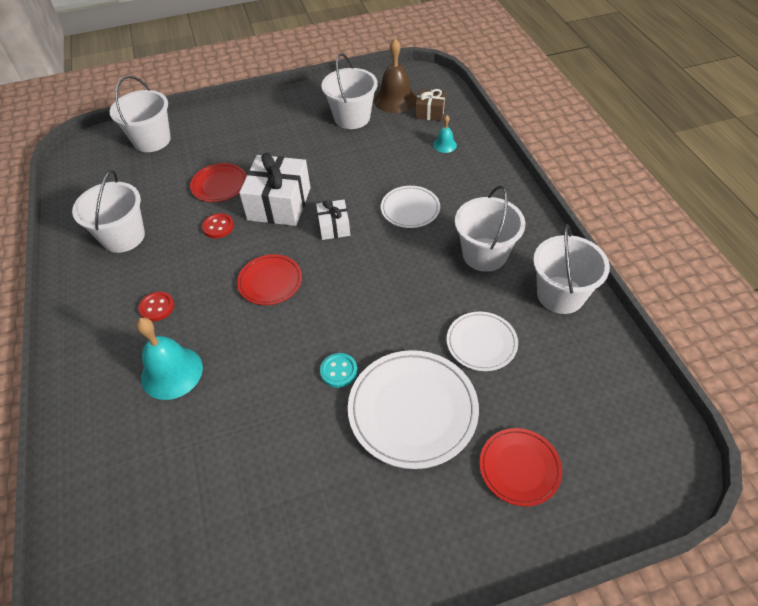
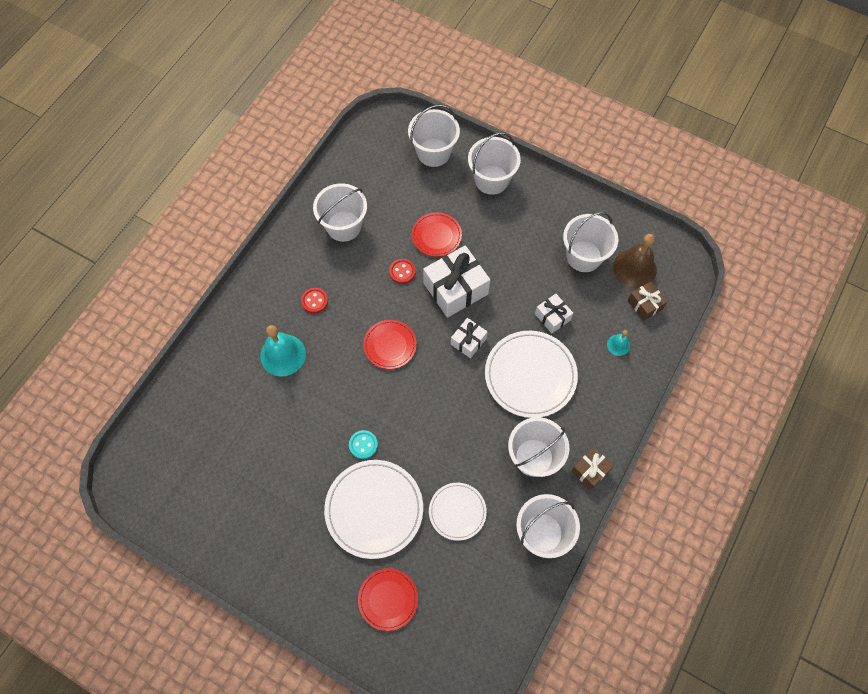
camera: 45 degrees right, 15 degrees up
(223, 124) = (491, 180): none -> white bucket
(377, 164) = (552, 317): none -> white gift
(410, 209) = (530, 375): white plate -> white plate, size x1.71
(533, 227) = (590, 470): none -> brown gift

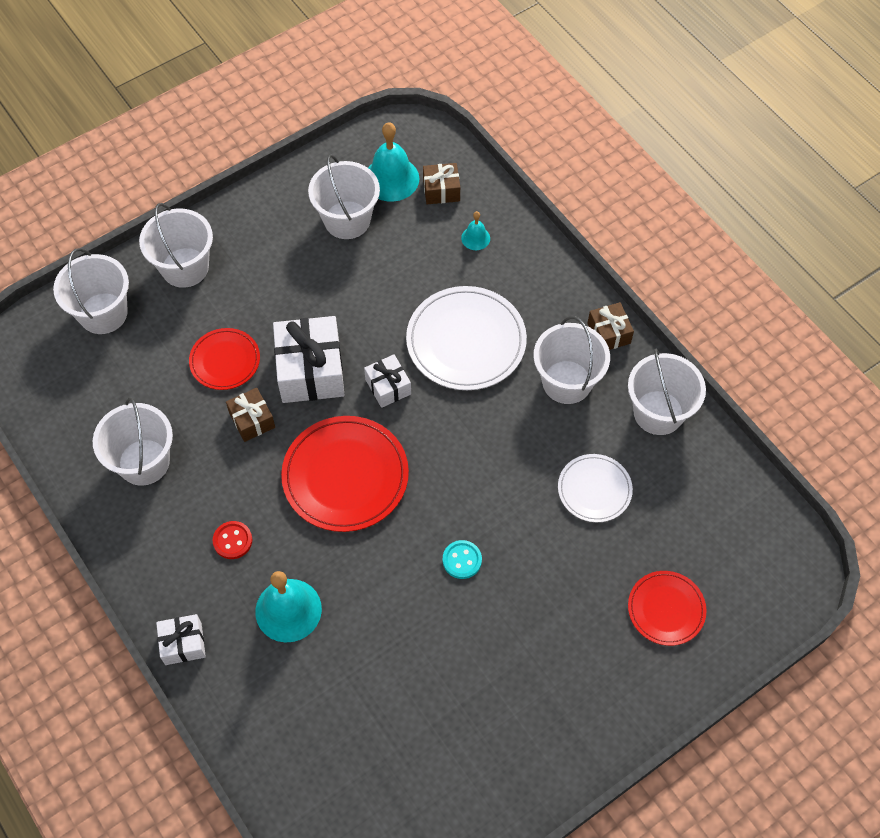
camera: 65 degrees left, 5 degrees down
(374, 509) = (550, 580): white plate -> none
(390, 345) = (345, 476): red plate -> red plate, size x1.71
(402, 272) = (252, 420): red button -> brown gift
(552, 317) = (405, 286): white gift -> white gift (183, 643)
(634, 268) = (391, 178): brown bell -> turquoise bell

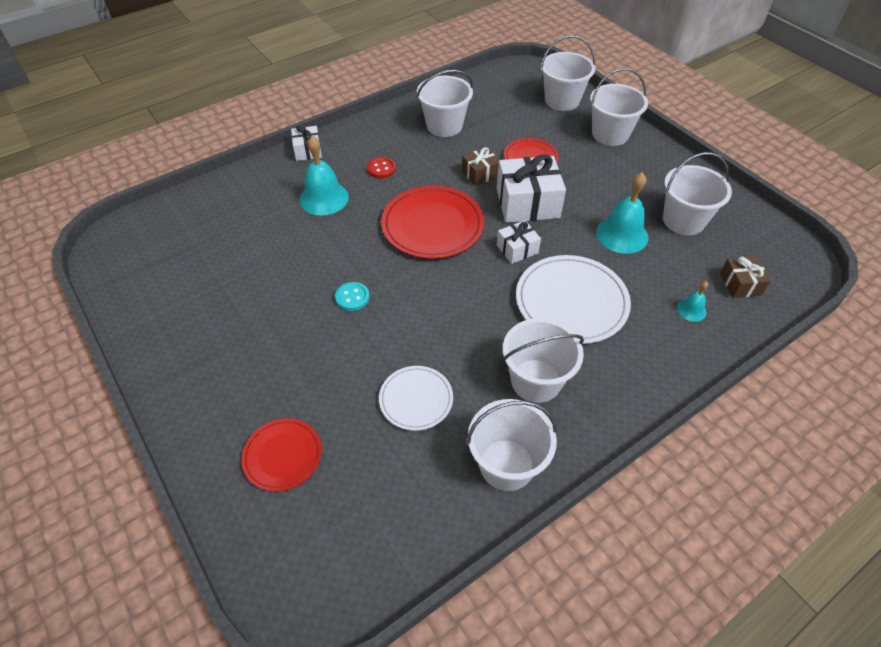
camera: 90 degrees right, 10 degrees down
(391, 178) = (740, 248): turquoise bell -> turquoise bell (622, 234)
(608, 333) = (600, 421): brown gift -> none

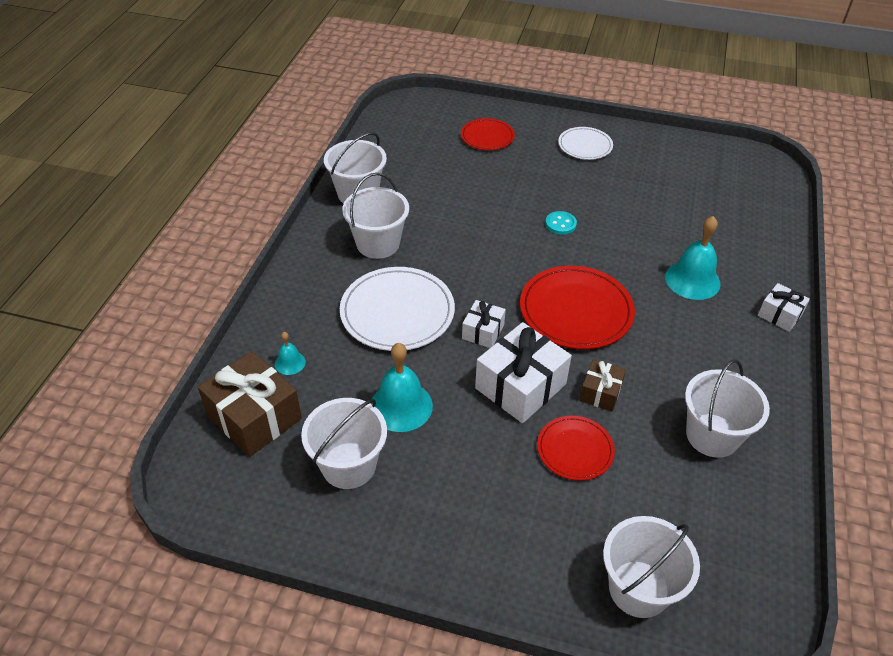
camera: 140 degrees right, 5 degrees down
(381, 169) = (692, 338): red button -> none
(416, 399) = (445, 194): white plate -> white plate (585, 145)
(610, 134) = (523, 559): white bucket -> none
(740, 284) = (254, 417): brown gift -> brown gift, size x1.85

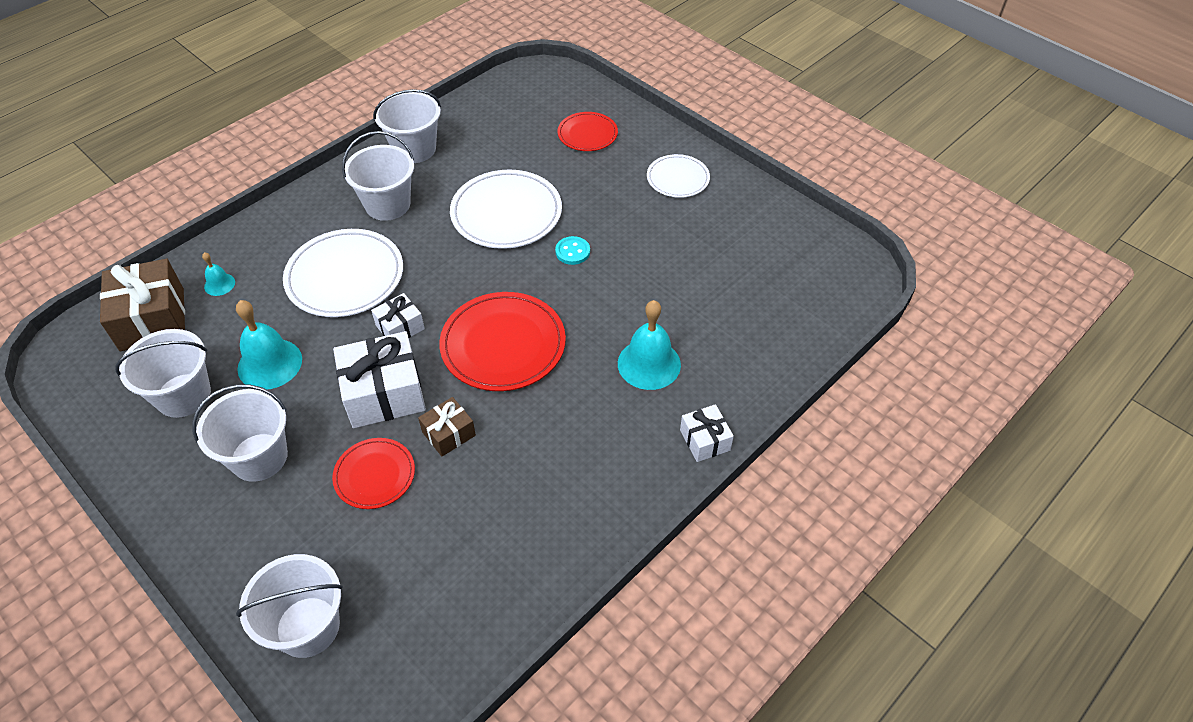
camera: 30 degrees right, 5 degrees up
(482, 215) = (506, 213): none -> white plate
(712, 435) = (512, 526): white bucket -> white bucket (259, 457)

